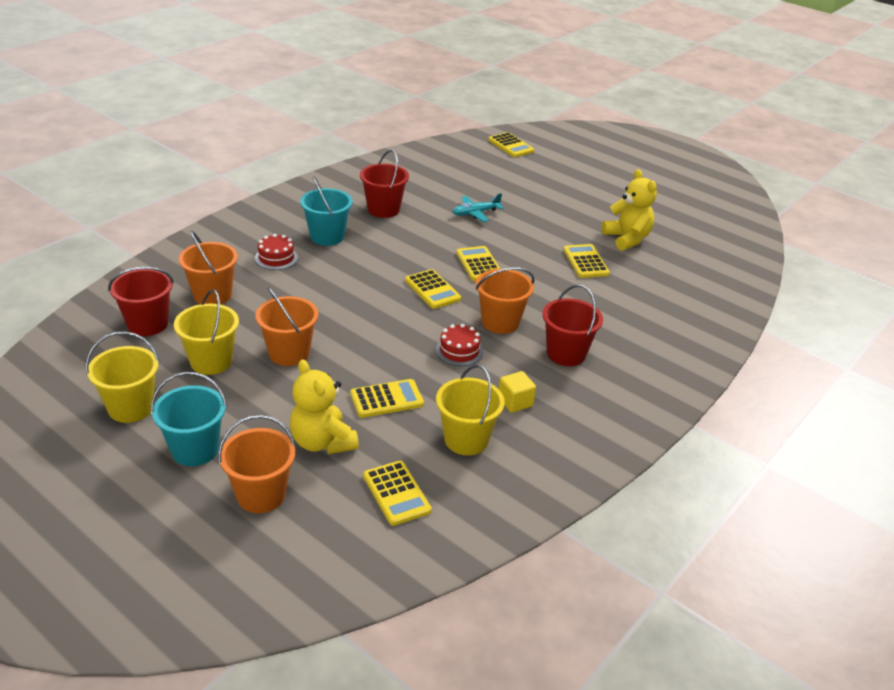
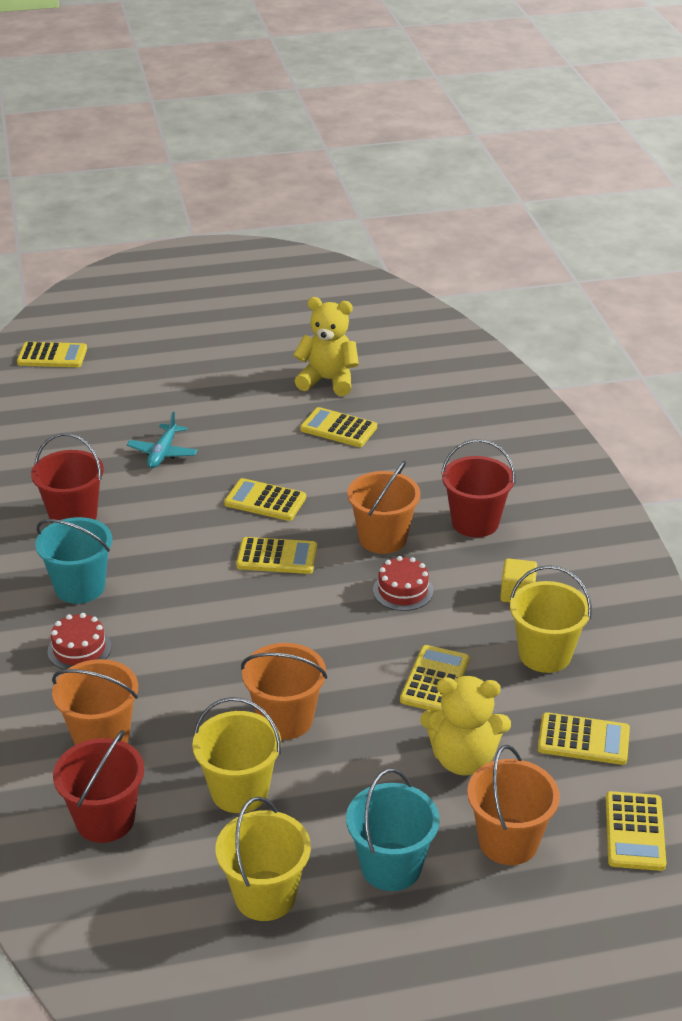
camera: 50 degrees left, 0 degrees up
(324, 557) = (634, 832): none -> yellow calculator

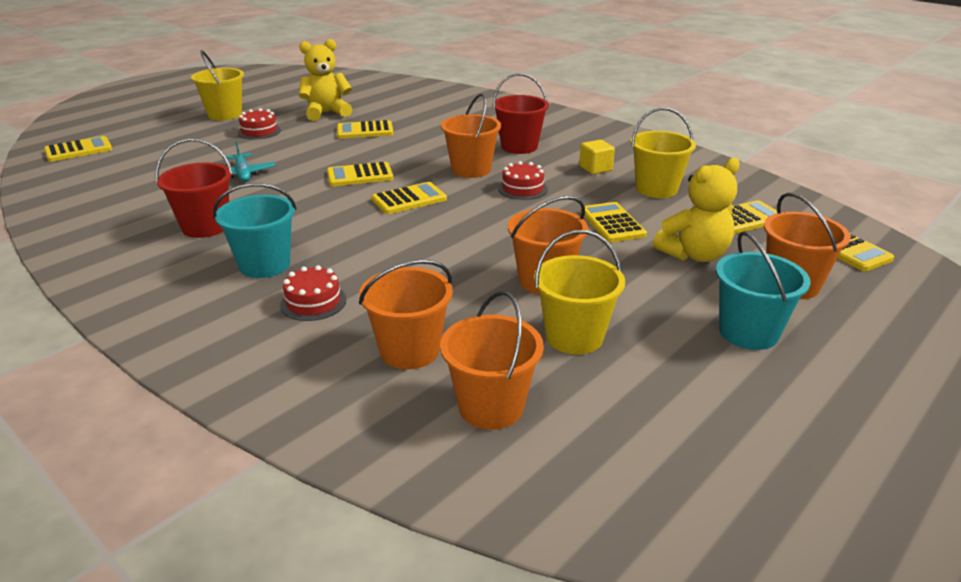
camera: 35 degrees left, 5 degrees down
(105, 820) = (491, 407): red bucket -> orange bucket
(233, 388) = (259, 131): none -> red cake
(265, 895) = (695, 395): yellow bucket -> yellow bucket (225, 114)

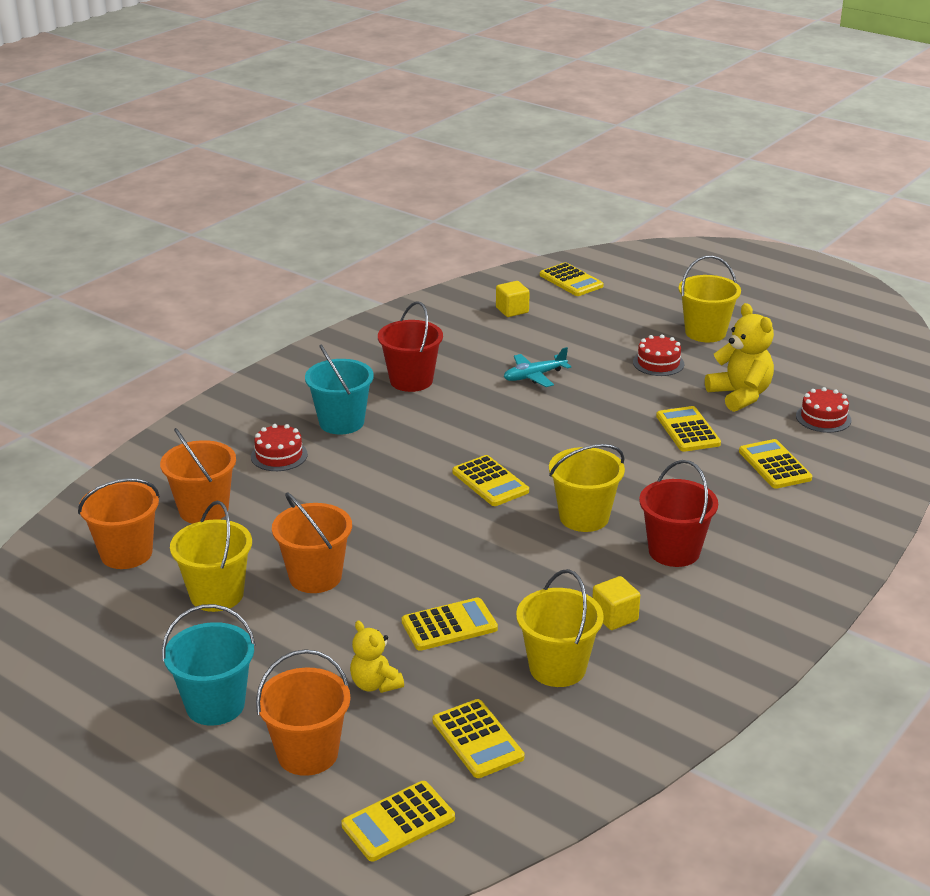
camera: 85 degrees right, 0 degrees up
(108, 176) = (512, 310): none -> yellow cube
(360, 175) = (547, 444): yellow calculator -> yellow calculator (774, 465)
(471, 169) = (584, 517): orange bucket -> yellow bucket
(522, 189) = (535, 558): red cake -> red cake (823, 418)
(694, 255) = (375, 684): yellow teddy bear -> yellow teddy bear, size x0.61

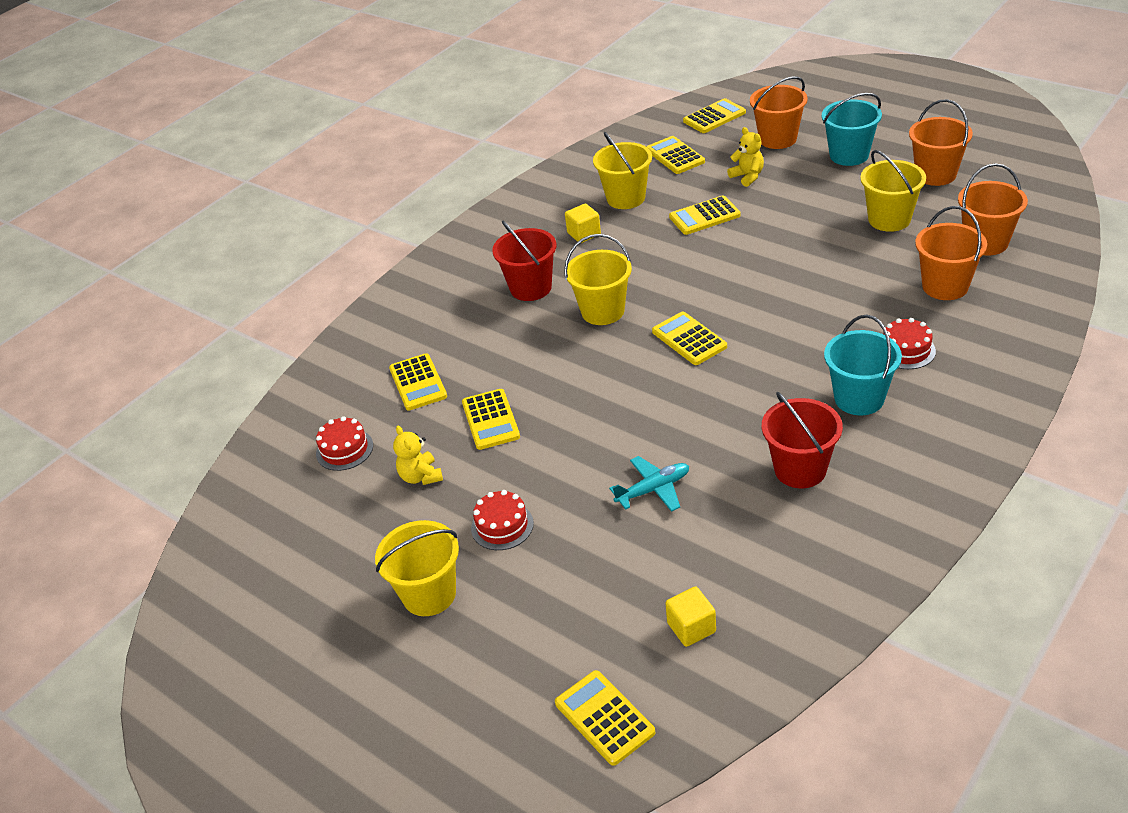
camera: 175 degrees left, 10 degrees up
(315, 577) = (818, 240): orange bucket -> orange bucket (935, 174)
(740, 395) = (421, 476): yellow teddy bear -> yellow teddy bear, size x0.61

